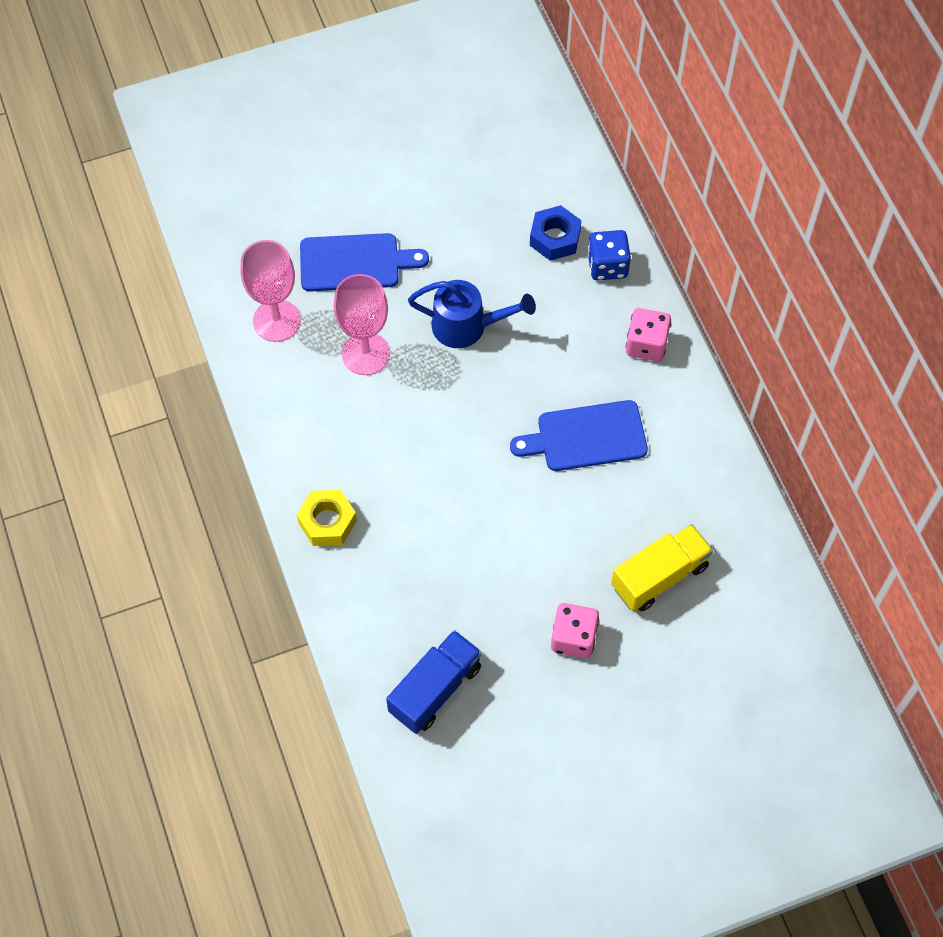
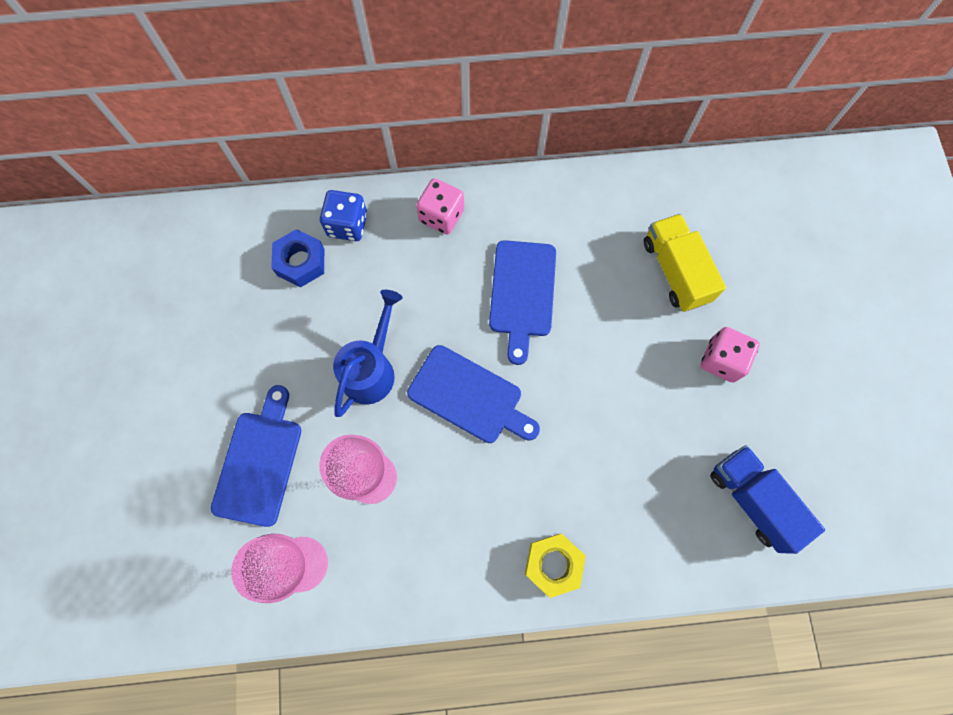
camera: 75 degrees left, 10 degrees up
(465, 415) = (469, 397): none -> blue cutting board

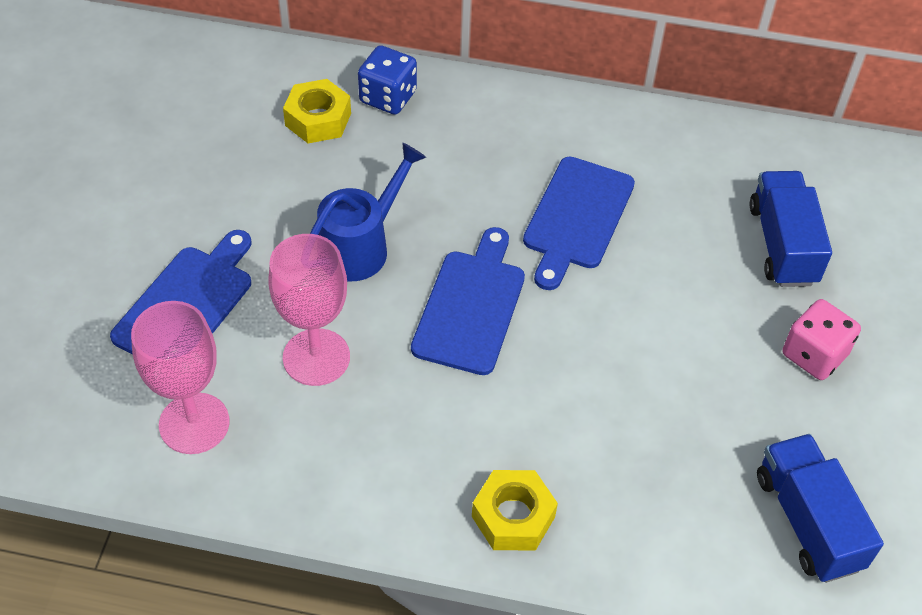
camera: 15 degrees right, 20 degrees down
(300, 262) = (318, 119): blue nut -> yellow nut
(441, 216) = (504, 116): pink dice -> none
(469, 397) = (471, 306): blue cutting board -> blue cutting board turned 120 degrees counterclockwise
(675, 271) = (782, 244): yellow truck -> blue truck

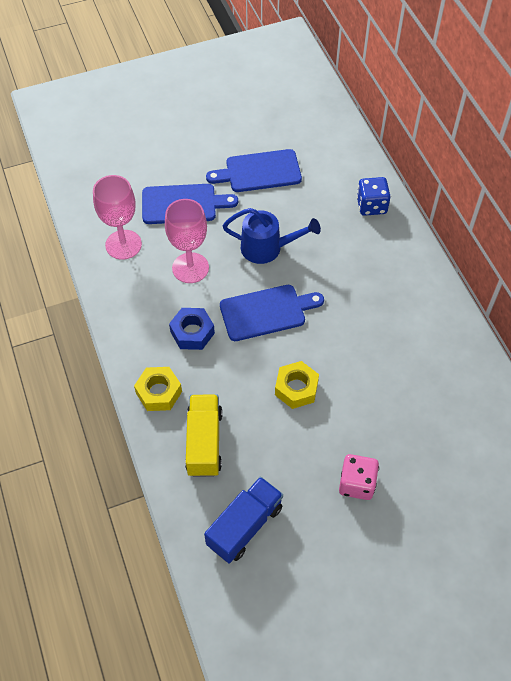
camera: 60 degrees right, 5 degrees up
(318, 119) = (331, 187): yellow nut -> yellow nut (296, 388)
(437, 416) = (192, 332): none -> blue nut
(576, 218) = (360, 328): blue cutting board -> blue cutting board (259, 172)
(640, 501) = (204, 442): none -> yellow truck
(782, 244) = (424, 434): blue truck -> none

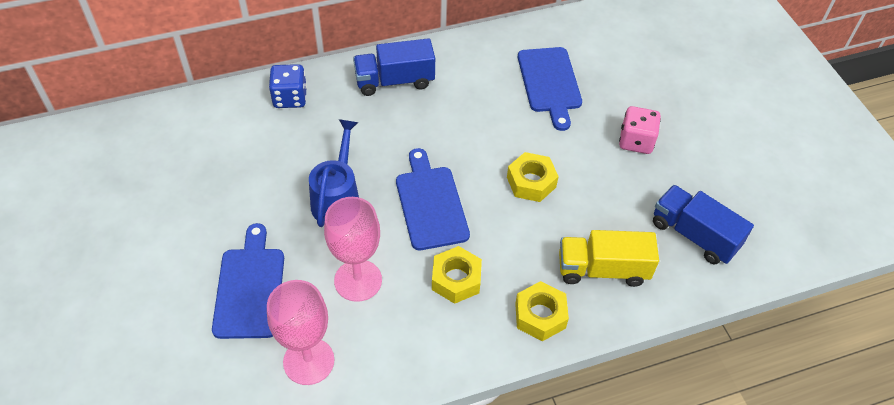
camera: 90 degrees left, 5 degrees down
(192, 332) = (456, 279): blue nut -> yellow nut
(259, 172) = (212, 201): blue cutting board -> blue cutting board (549, 83)
(404, 278) = (394, 81): none -> blue truck

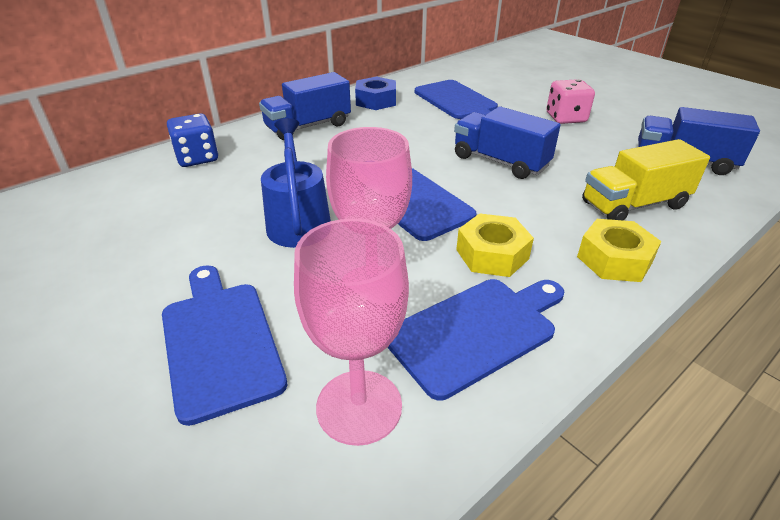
camera: 20 degrees left, 15 degrees down
(404, 338) = (476, 331): none -> blue cutting board
(473, 59) = (376, 101): none -> blue nut
(531, 182) = (500, 161): yellow nut -> blue truck

